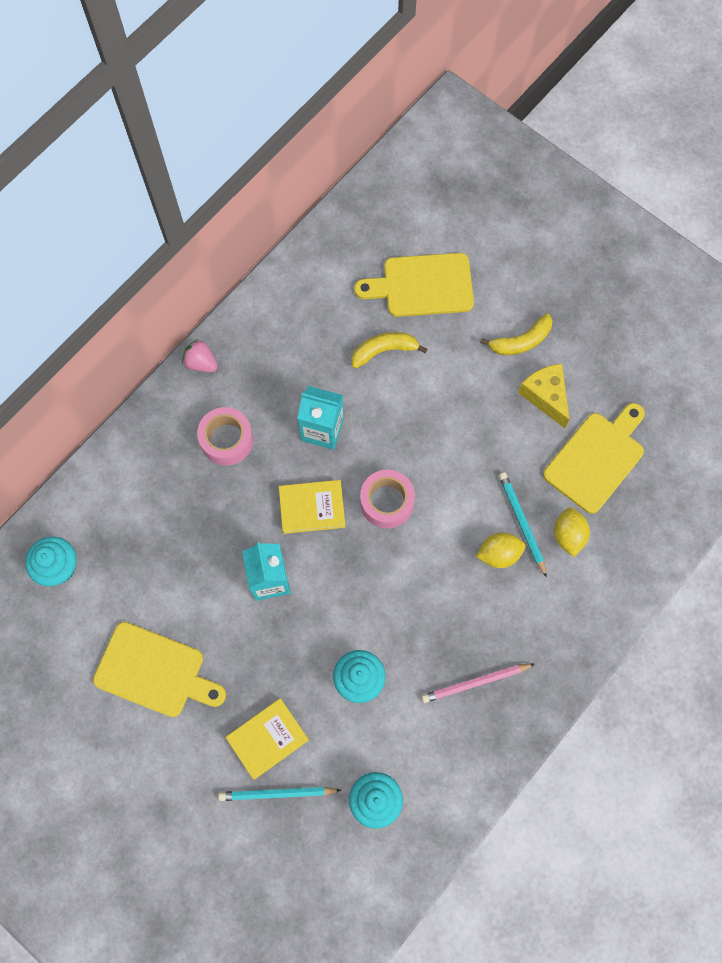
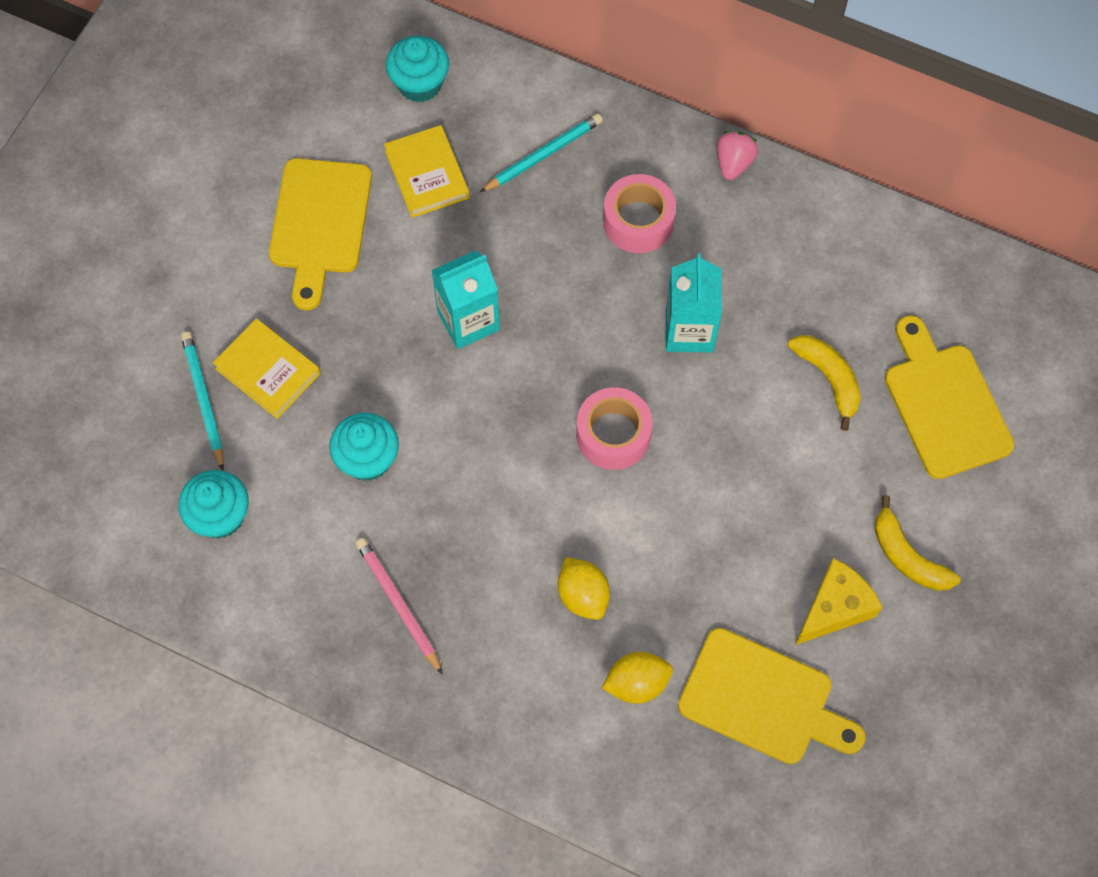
camera: 75 degrees right, 5 degrees down
(312, 508) = (578, 345): yellow book -> yellow book (427, 175)
(522, 523) = (636, 616): turquoise pencil -> turquoise pencil (543, 155)

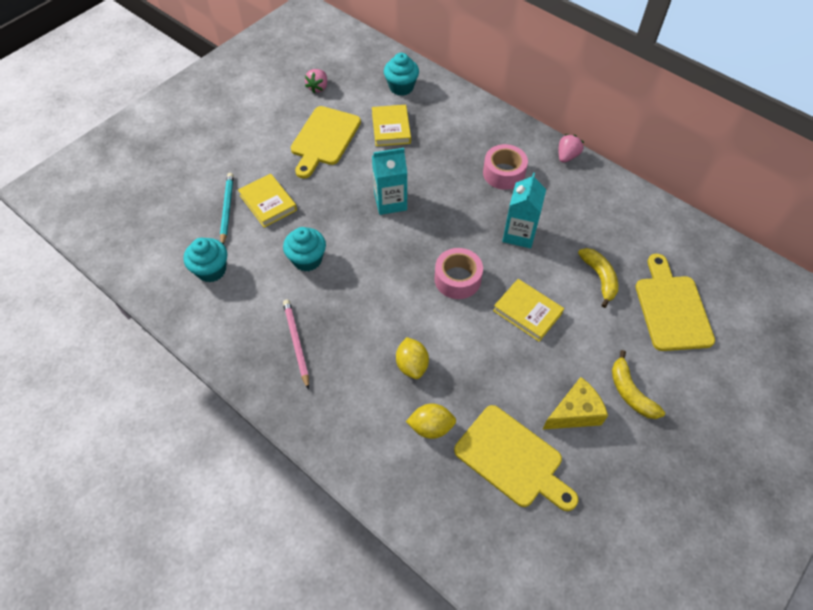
camera: 15 degrees right, 10 degrees down
(273, 118) = (318, 88): none -> pink strawberry
(543, 155) = (458, 131): turquoise pencil -> none
(732, 464) = (527, 312): none -> yellow book

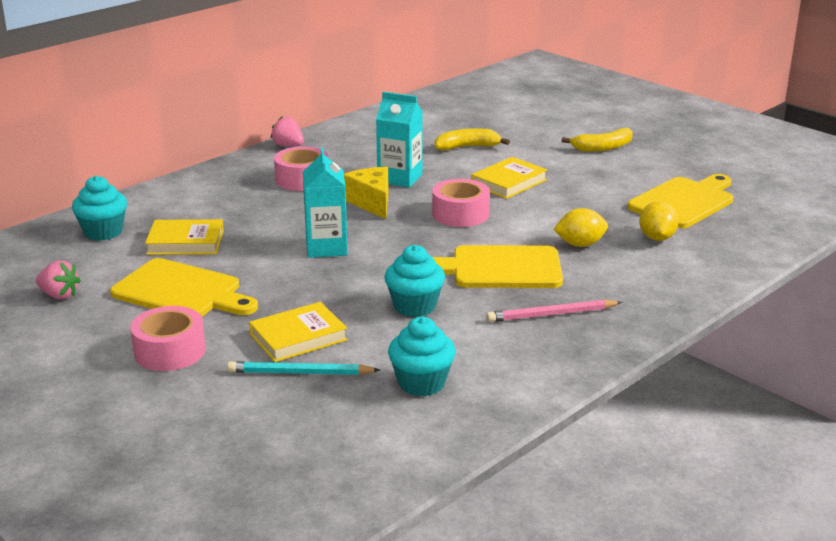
camera: 85 degrees left, 30 degrees down
(254, 147) = (170, 351): none -> pink tape
(574, 412) = (628, 172): yellow cheese -> yellow cheese (371, 202)
(671, 308) = (507, 122): yellow cutting board -> yellow cutting board (499, 268)

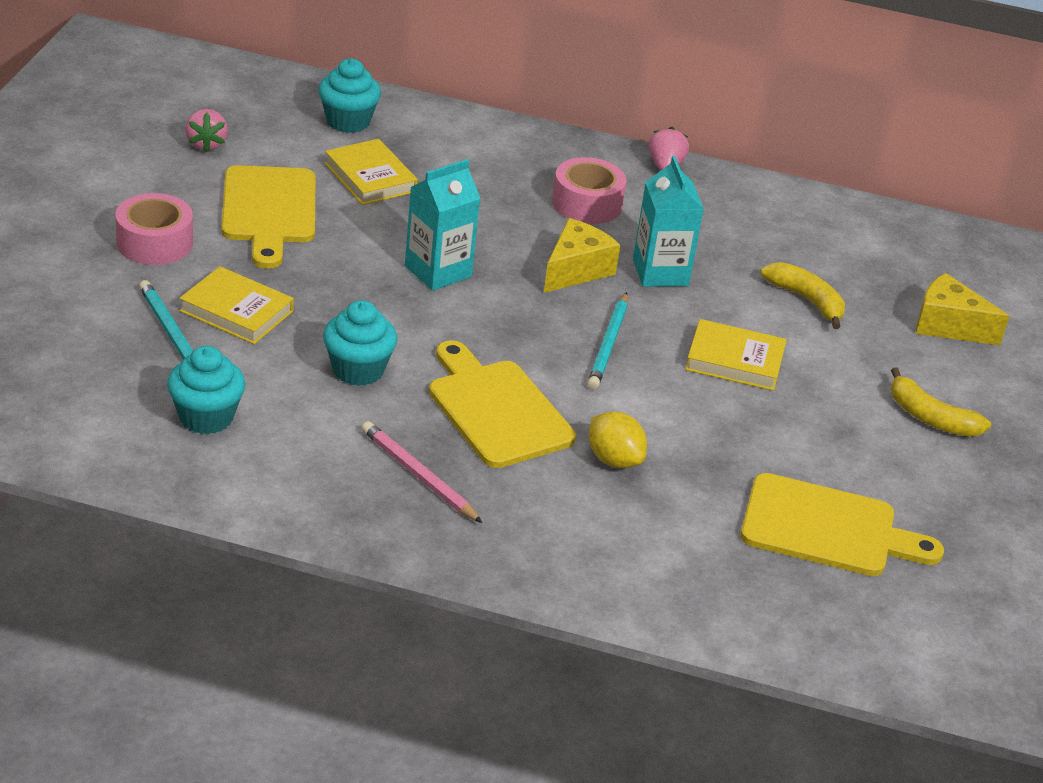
camera: 55 degrees right, 10 degrees up
(460, 214) = (608, 344): pink tape -> turquoise pencil
(523, 120) = (948, 326): none -> yellow cheese
(656, 238) = (692, 523): yellow lemon -> none

